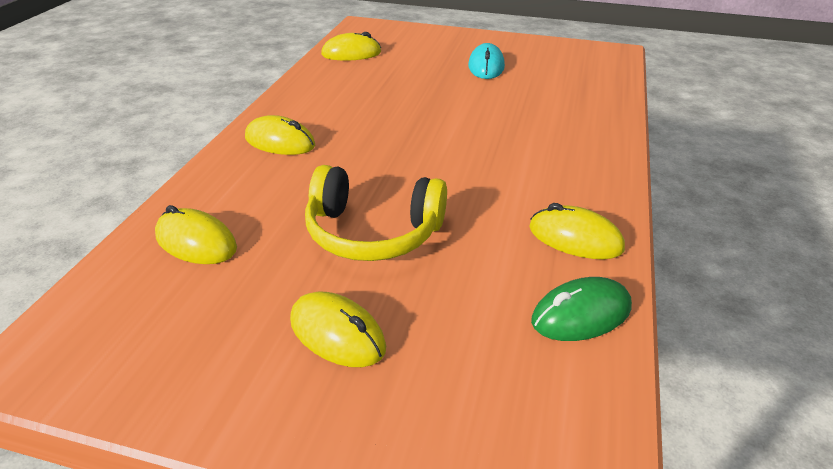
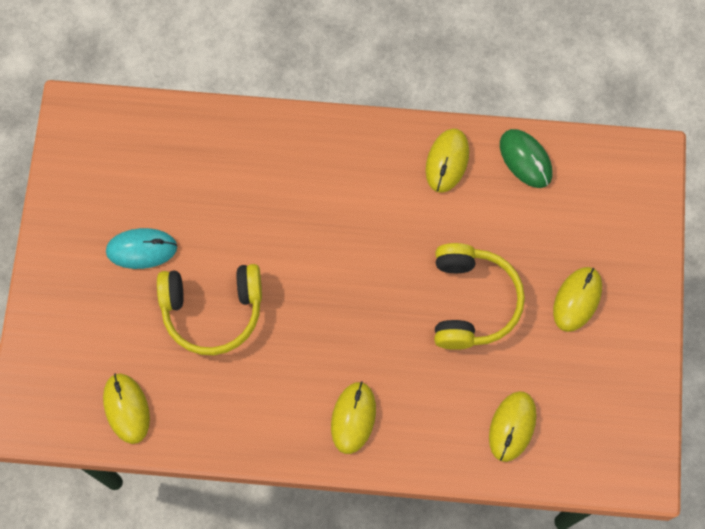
camera: 100 degrees left, 35 degrees up
(420, 88) = (212, 311): none -> yellow headphones

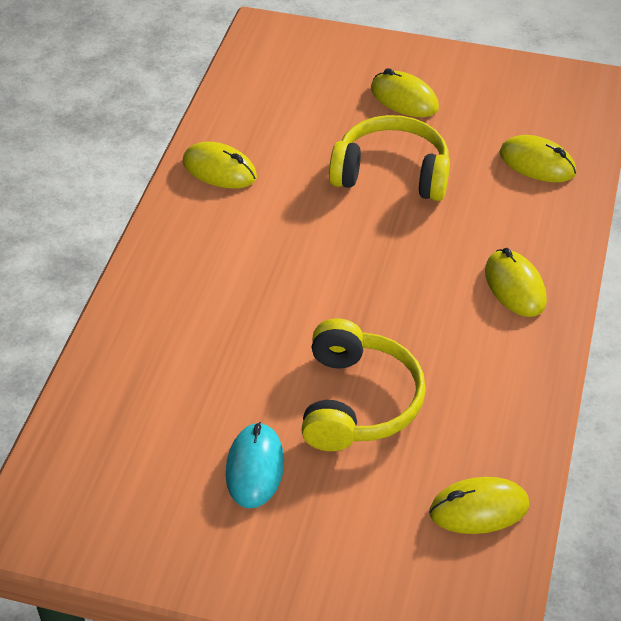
camera: 80 degrees left, 25 degrees down
(353, 418) = (515, 287): yellow mouse -> yellow mouse turned 45 degrees clockwise
(525, 159) = (236, 112): green mouse -> none

